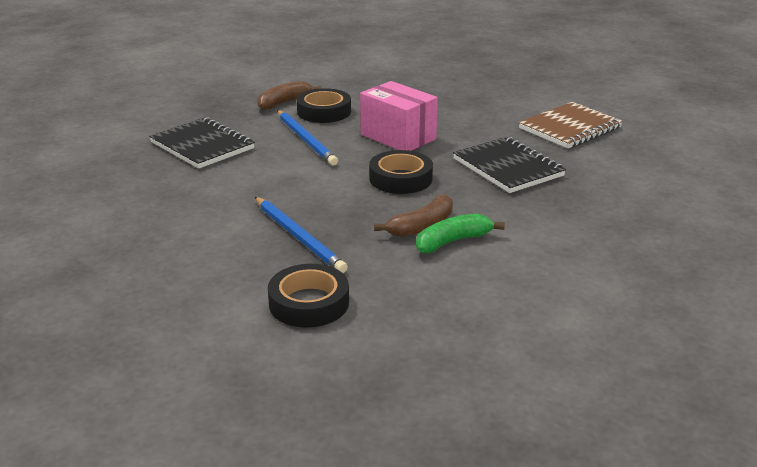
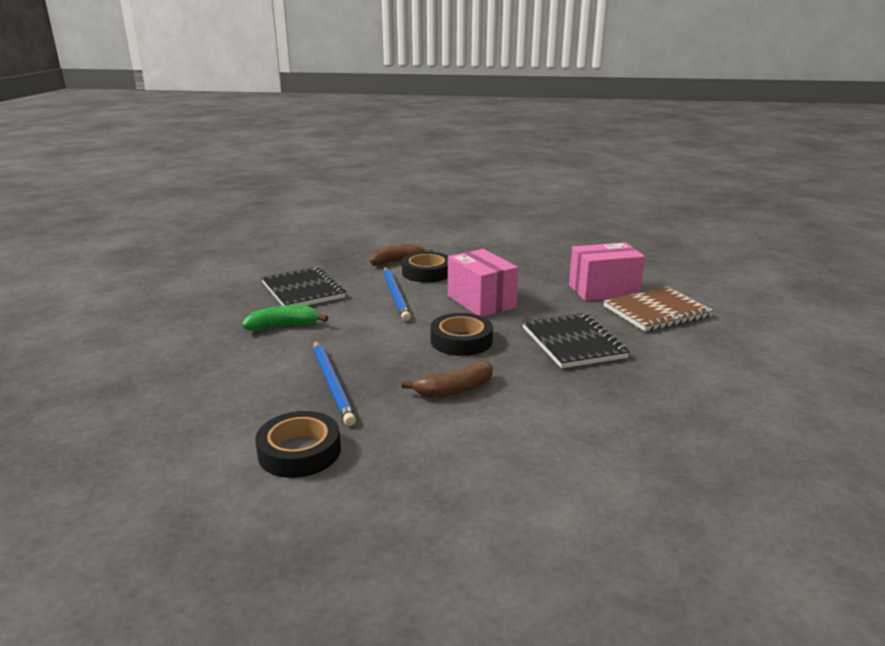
camera: 15 degrees right, 5 degrees down
(453, 241) = (477, 410): green banana -> green banana (283, 326)
(511, 112) = (603, 290): none -> pink box

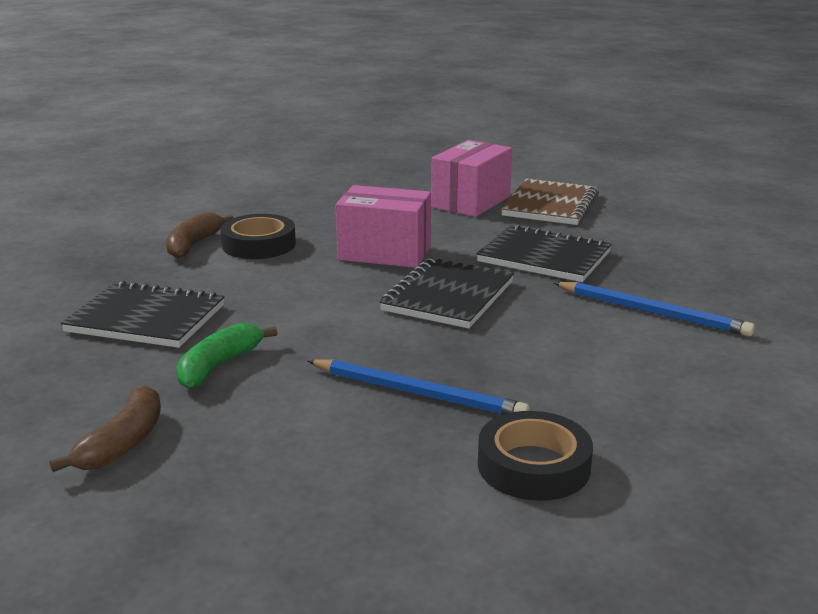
camera: 45 degrees left, 0 degrees up
(395, 295) = (277, 280): blue pencil -> blue pencil (652, 312)
(454, 390) = (540, 341): brown banana -> brown banana (122, 443)
(461, 341) = (448, 296): black tape -> black notebook

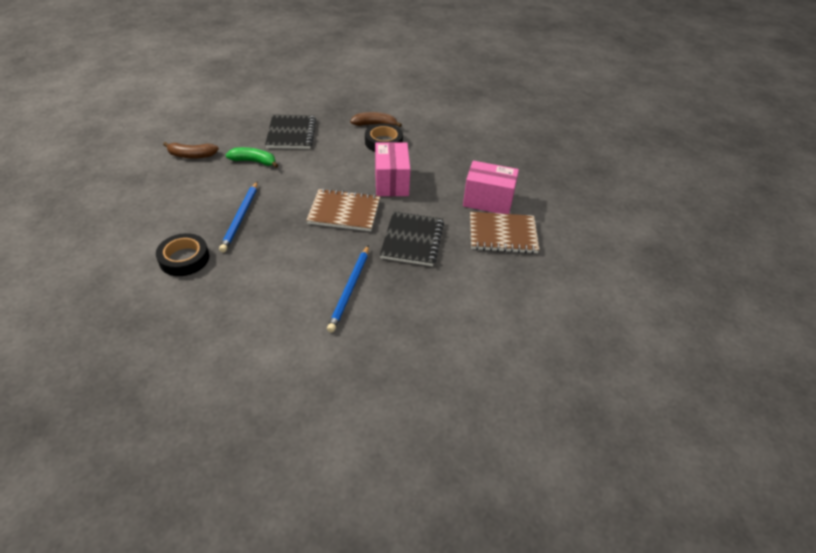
camera: 70 degrees right, 20 degrees up
(448, 296) = (344, 212): black notebook -> brown notebook

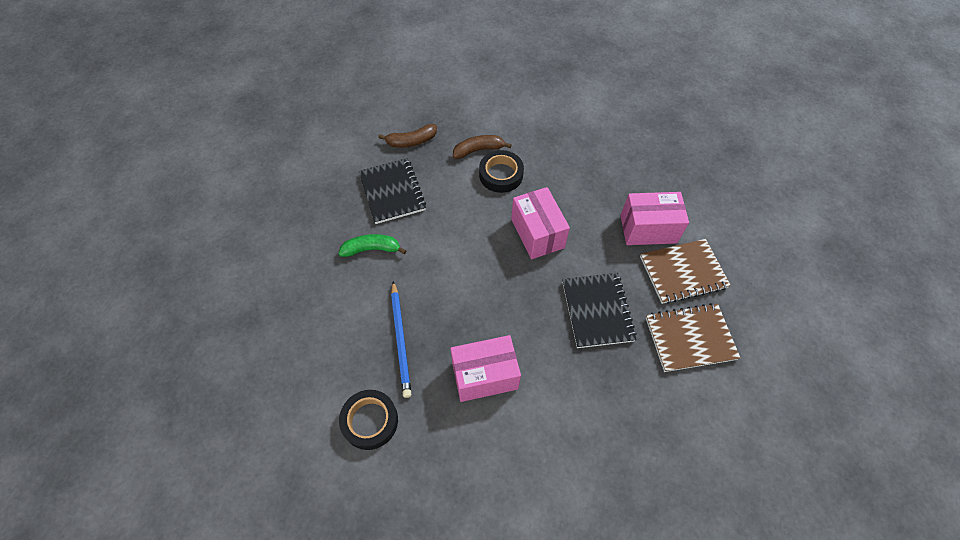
camera: 15 degrees left, 15 degrees up
(192, 155) = (295, 262): brown banana -> brown banana (411, 141)
(293, 255) = (484, 375): none -> pink box
(344, 212) = (508, 293): brown notebook -> brown notebook (690, 338)
(350, 289) = (566, 402): blue pencil -> none

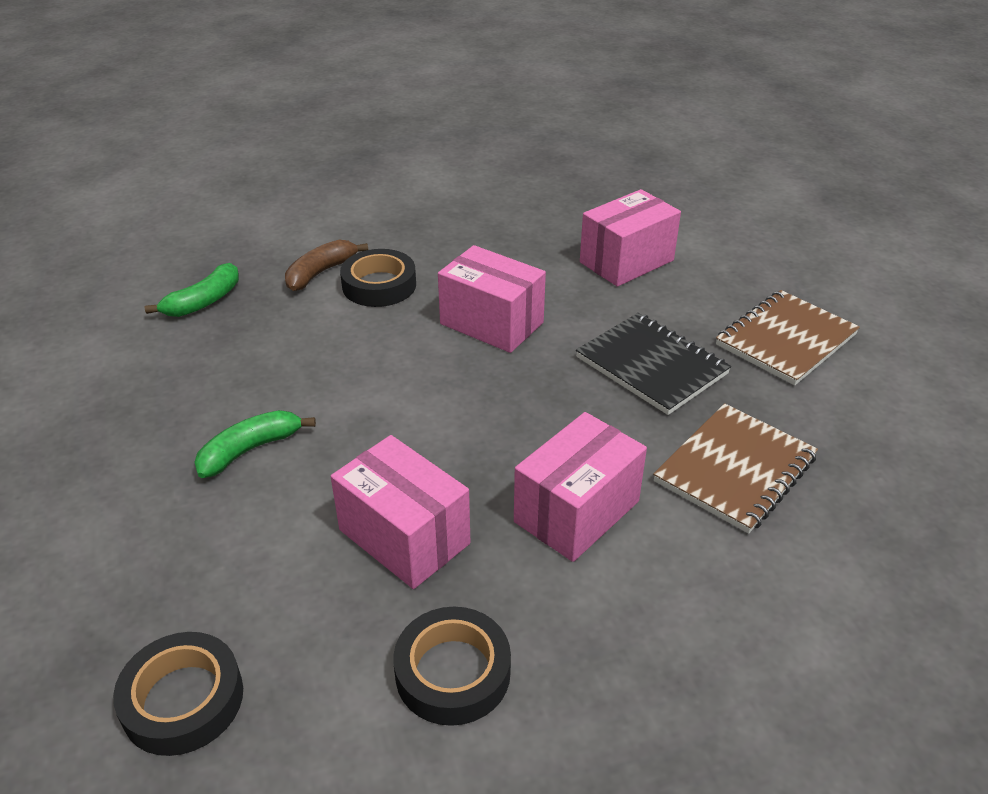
camera: 35 degrees left, 20 degrees down
(268, 363) = (183, 700): none -> black tape
(392, 192) = (224, 369): black notebook -> none
(401, 339) = (404, 536): blue pencil -> pink box
(411, 141) = (203, 301): brown banana -> green banana
(683, 272) = (709, 283): brown notebook -> brown notebook (735, 470)

